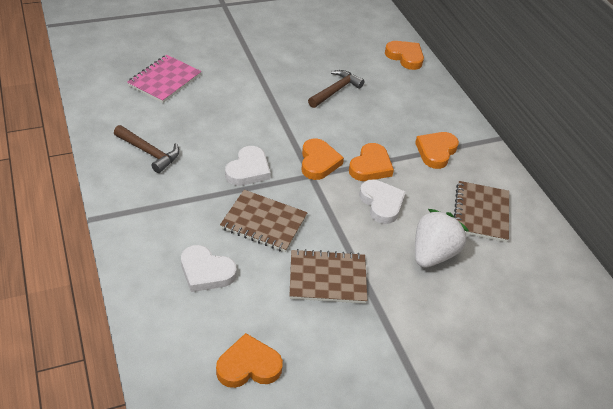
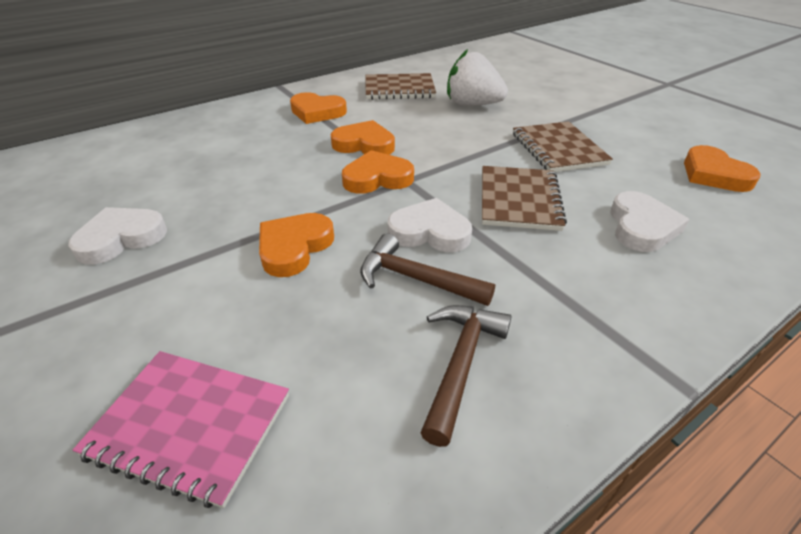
camera: 100 degrees left, 5 degrees down
(335, 91) = (204, 186): brown hammer -> brown hammer (416, 279)
(381, 203) = (423, 133): white heart -> white heart (121, 238)
(405, 57) = (110, 143): orange heart -> orange heart (294, 247)

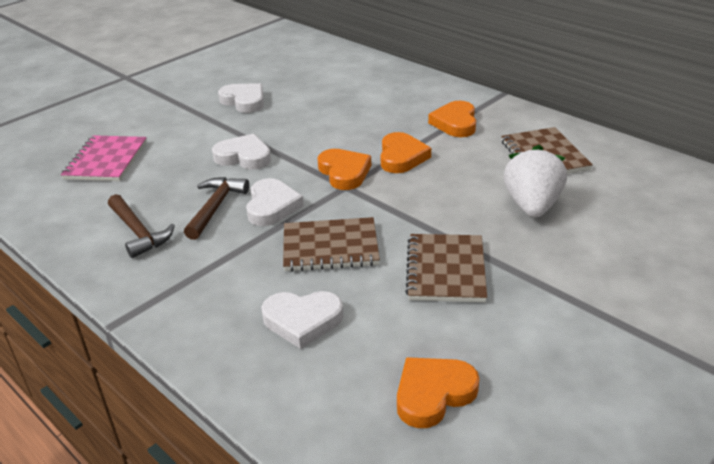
camera: 80 degrees right, 5 degrees down
(294, 247) = (244, 157): orange heart -> white heart
(460, 364) = (138, 232): brown hammer -> brown hammer turned 45 degrees clockwise
(558, 149) = (445, 270): brown notebook -> brown notebook turned 60 degrees counterclockwise

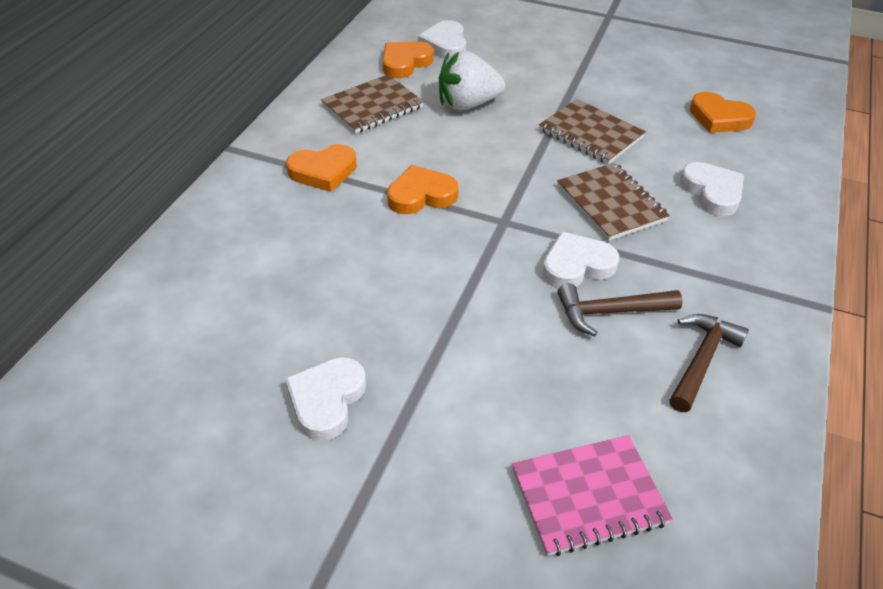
camera: 115 degrees left, 10 degrees up
(244, 157) = (490, 331): white heart -> white heart (445, 44)
(344, 172) = (477, 230): orange heart -> orange heart (405, 63)
(445, 270) = (590, 134): brown notebook -> brown notebook turned 60 degrees clockwise

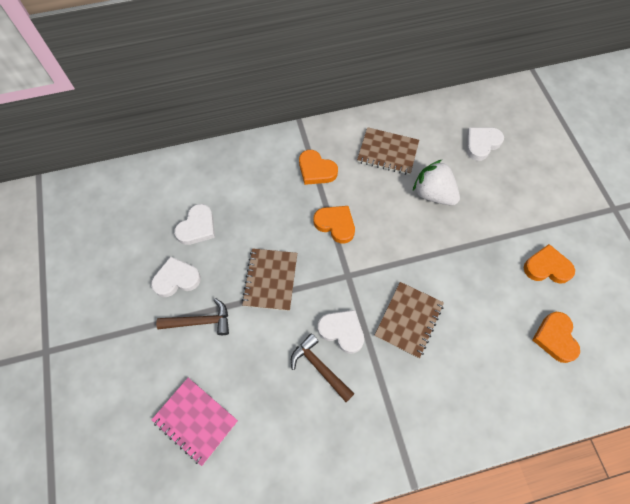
camera: 55 degrees right, 20 degrees up
(405, 63) = (442, 138): orange heart -> orange heart (547, 267)
(590, 134) = (465, 273): brown notebook -> brown notebook (270, 280)
(701, 360) = (318, 432): brown hammer -> brown hammer (200, 321)
(712, 192) = (469, 371): white heart -> white heart (197, 227)

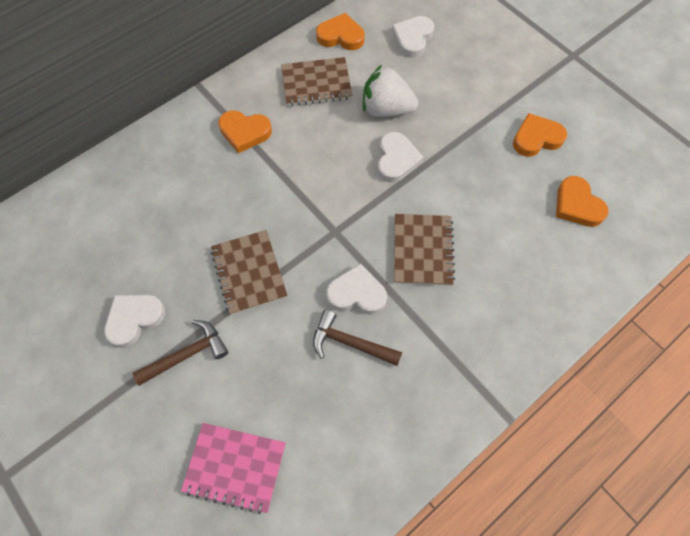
camera: 25 degrees left, 0 degrees up
(197, 227) = (132, 250): white heart -> white heart (396, 160)
(335, 224) = (295, 183): orange heart -> orange heart (341, 36)

